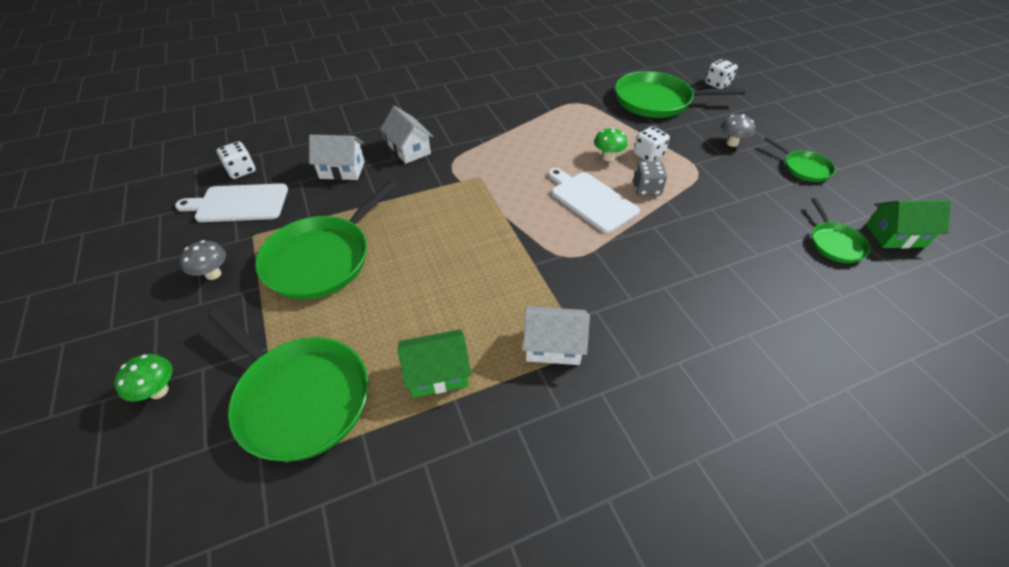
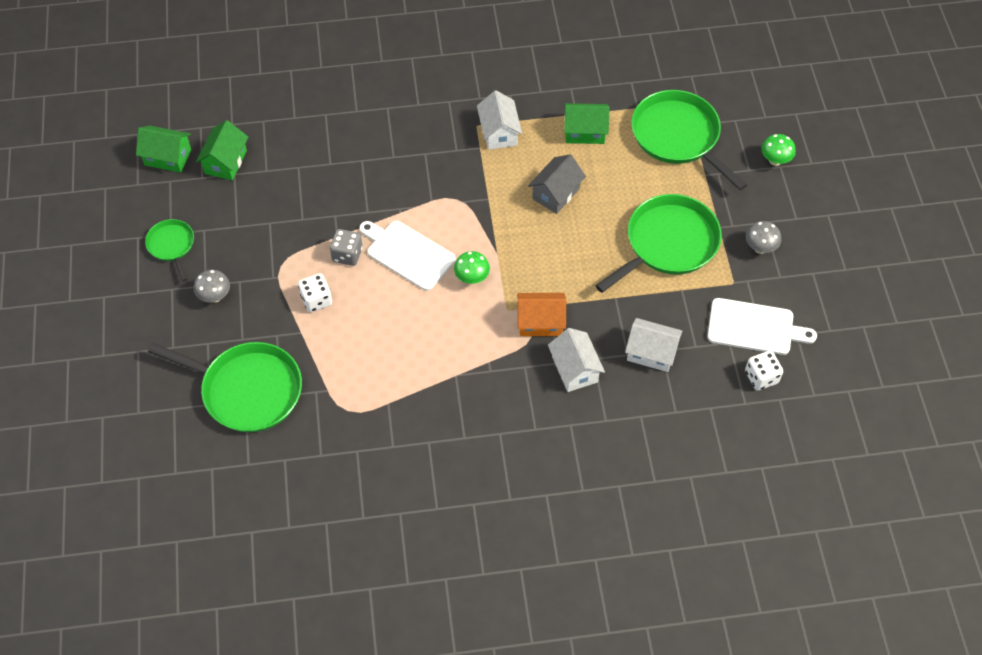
camera: 165 degrees left, 10 degrees up
(446, 173) = (540, 322): none -> orange house
(458, 285) = (556, 193): none -> grey house
(553, 346) = (499, 132): white house -> white house turned 60 degrees clockwise
(591, 200) = (408, 254): white cutting board -> white cutting board turned 150 degrees clockwise
(607, 157) = (361, 306): green mushroom -> green mushroom (472, 278)
(717, 84) = (145, 406): white dice -> none
(834, 243) = (226, 162): green pan -> green house

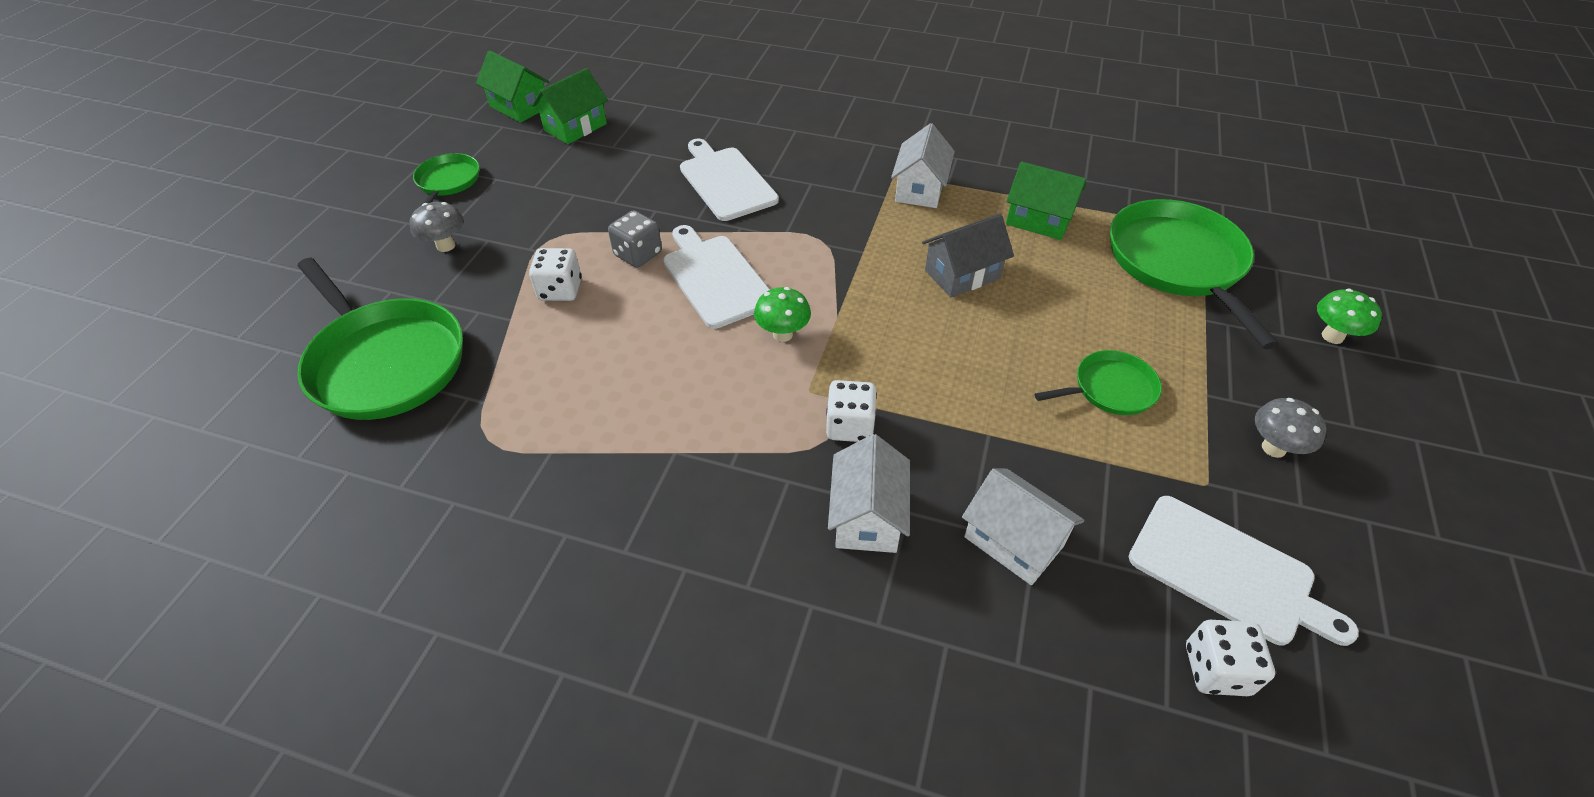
camera: 25 degrees right, 10 degrees down
(366, 173) = (725, 181): none -> white cutting board
(540, 322) = (849, 426): orange house -> white dice
(668, 243) = (1110, 389): green pan -> green pan, size x0.52

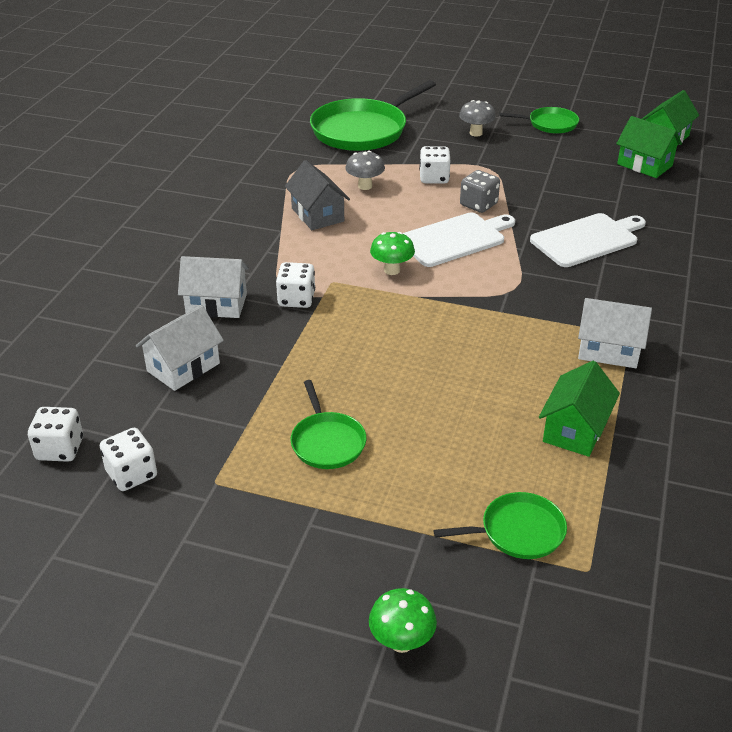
camera: 90 degrees right, 10 degrees down
(962, 274) = (476, 368): grey house -> grey house (317, 215)
(1178, 263) = (518, 531): green pan -> green pan, size x0.52
(1227, 572) = (132, 474): white cutting board -> white dice
(1273, 448) = (247, 539): grey mushroom -> grey mushroom (365, 186)

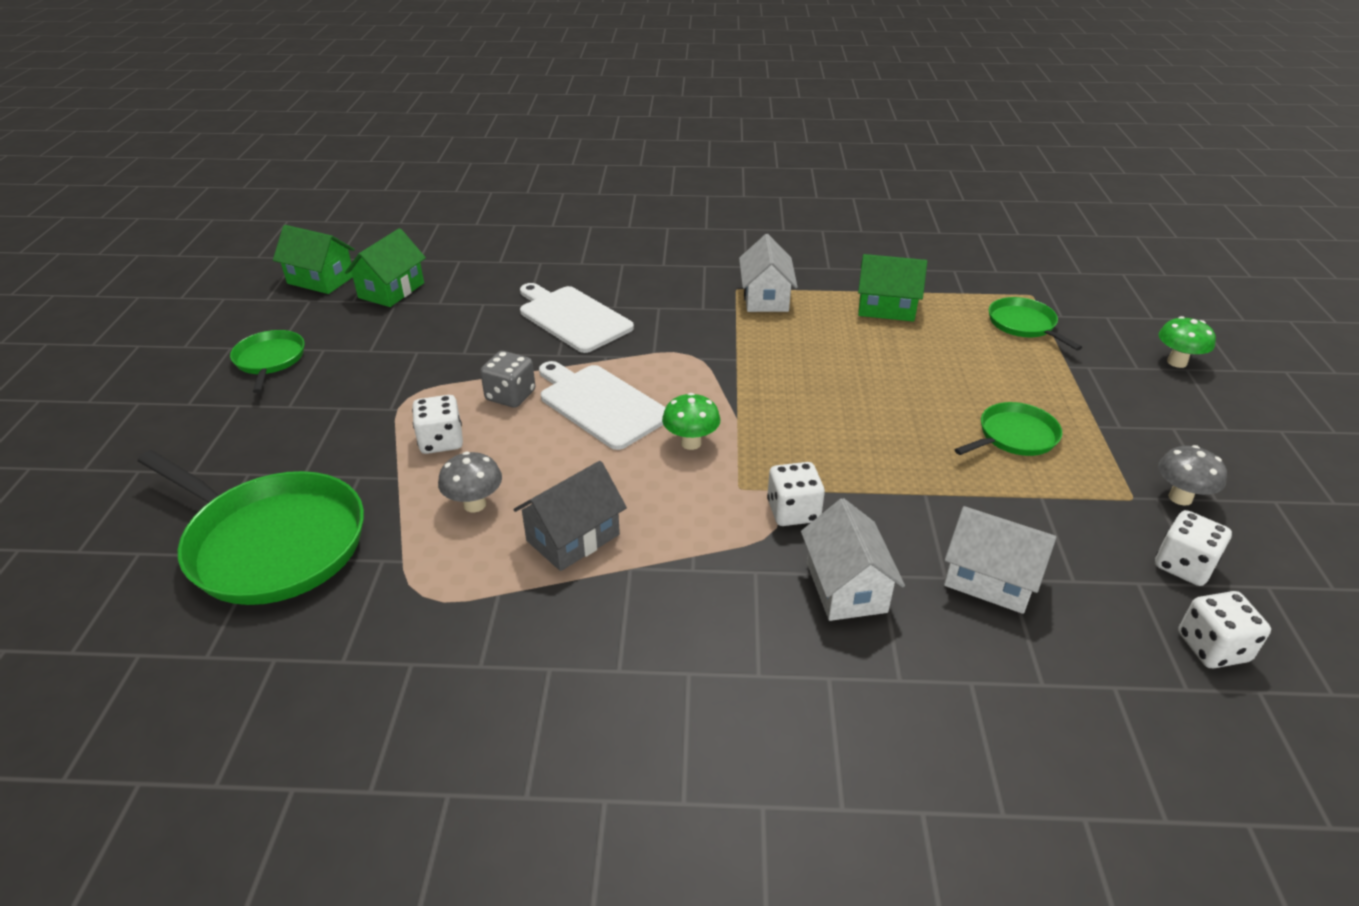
camera: 105 degrees left, 0 degrees up
(476, 133) = (294, 420): grey mushroom -> grey mushroom (1180, 497)

